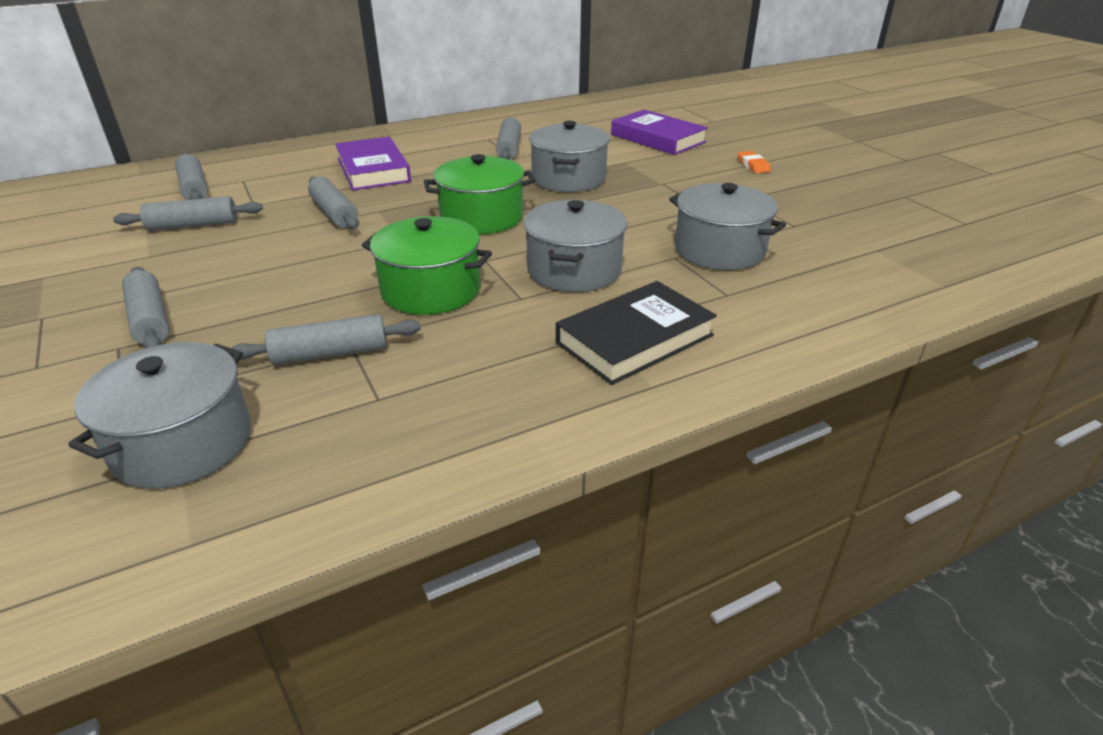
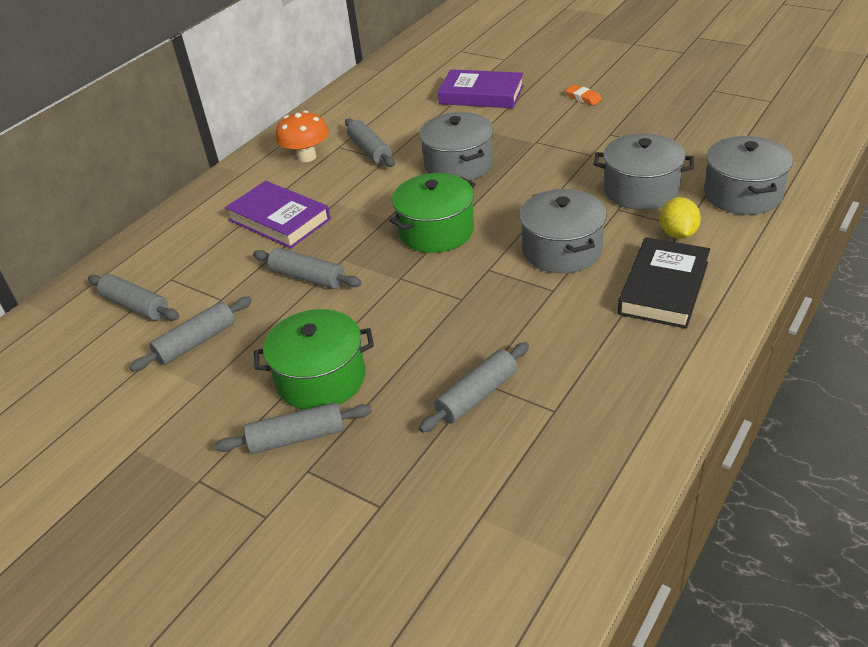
camera: 25 degrees left, 5 degrees up
(150, 320) = (297, 437): grey rolling pin -> grey rolling pin turned 45 degrees counterclockwise
(183, 443) = (467, 506): grey pot -> grey pot (742, 194)
(431, 290) = (481, 312): green pot -> green pot (321, 378)
(454, 138) = (306, 157): none -> orange mushroom
(712, 299) = (678, 234): none -> yellow lemon

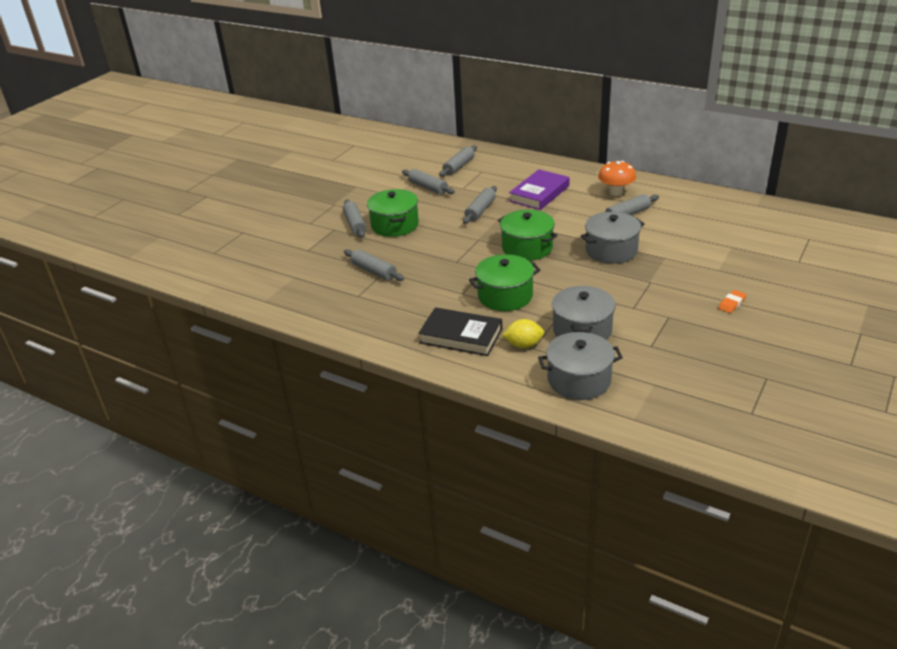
camera: 85 degrees right, 5 degrees down
(481, 95) = (725, 253): purple book -> none
(562, 250) = (505, 296): grey pot -> green pot

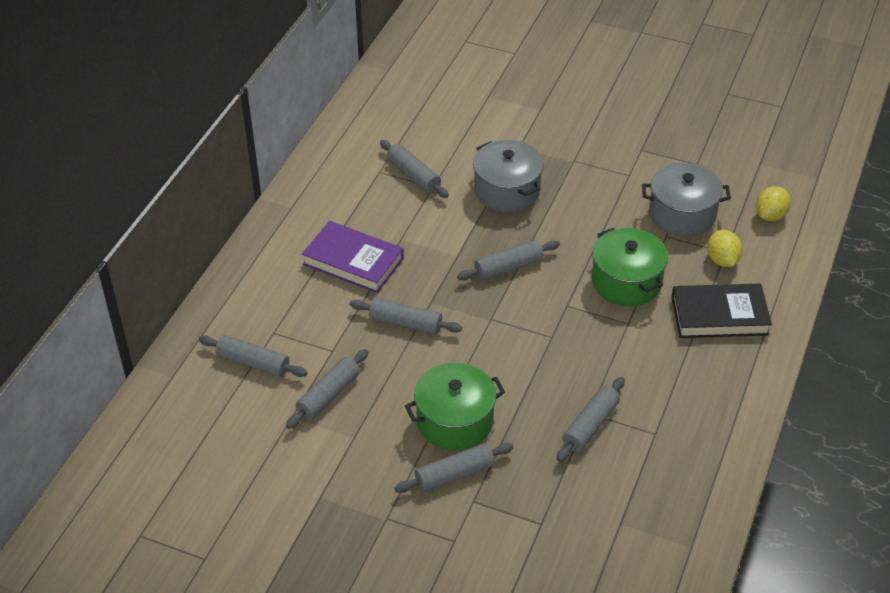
camera: 100 degrees left, 10 degrees up
(461, 336) = (719, 315): black book -> black book turned 75 degrees clockwise
(527, 248) = (508, 267): green pot -> grey rolling pin
(579, 380) = (770, 215): grey pot -> yellow lemon
(616, 192) = (351, 185): orange mushroom -> none
(732, 303) = (606, 104): orange eraser -> none

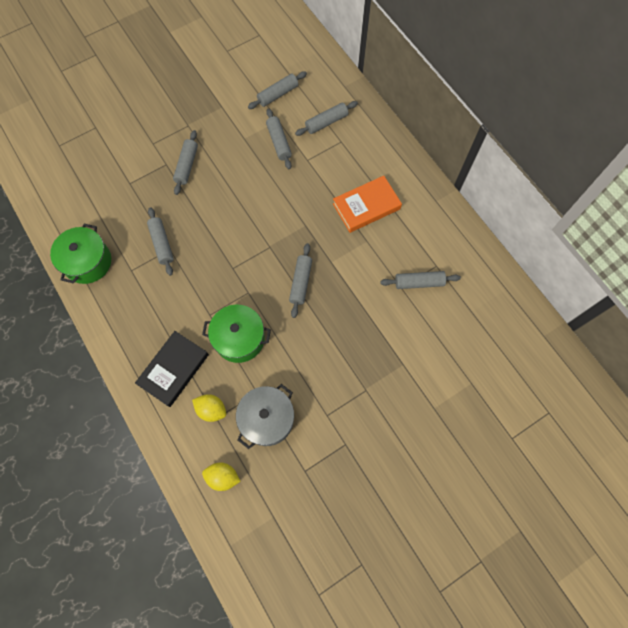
camera: 125 degrees right, 25 degrees up
(353, 261) = (366, 206): purple book -> orange book
(405, 323) = (299, 204): grey rolling pin -> grey rolling pin (278, 94)
(455, 421) = (217, 186): green pot -> green pot (88, 262)
(507, 191) = (366, 327): grey pot -> none
(770, 215) = (223, 477): yellow lemon -> yellow lemon turned 60 degrees counterclockwise

